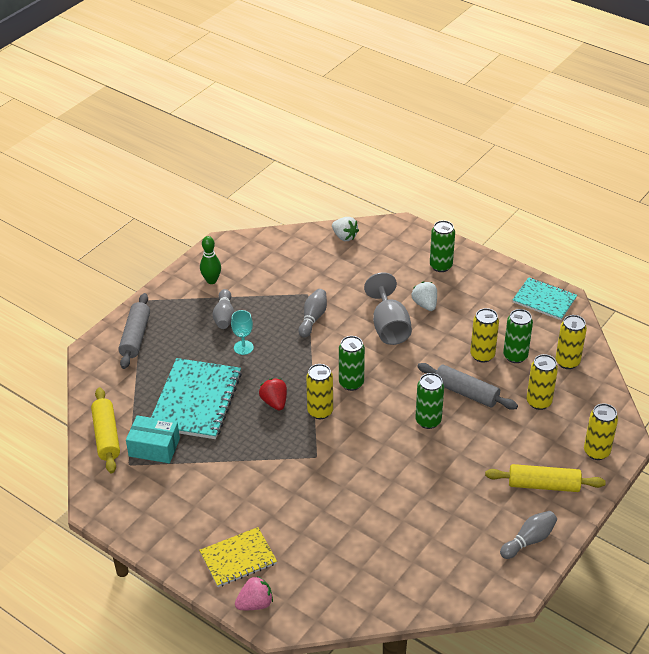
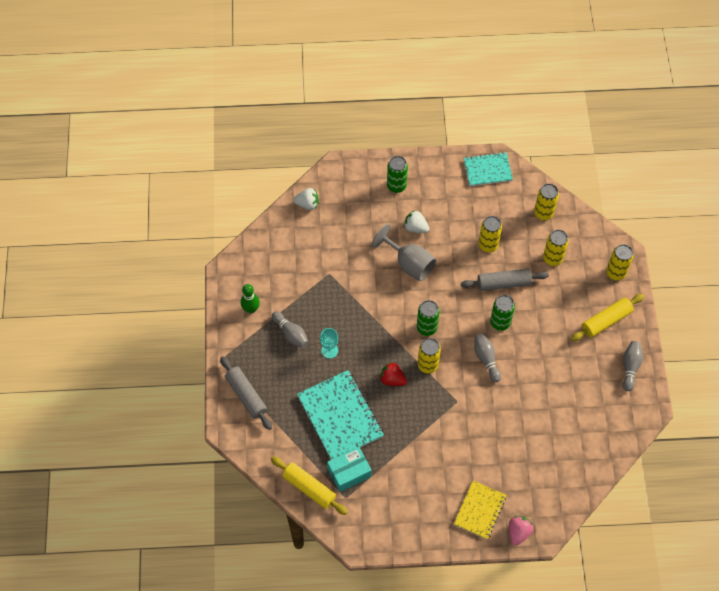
camera: 40 degrees left, 20 degrees up
(313, 318) = (352, 292): grey bowling pin -> grey bowling pin (486, 359)
(515, 356) = (508, 231): green can -> none

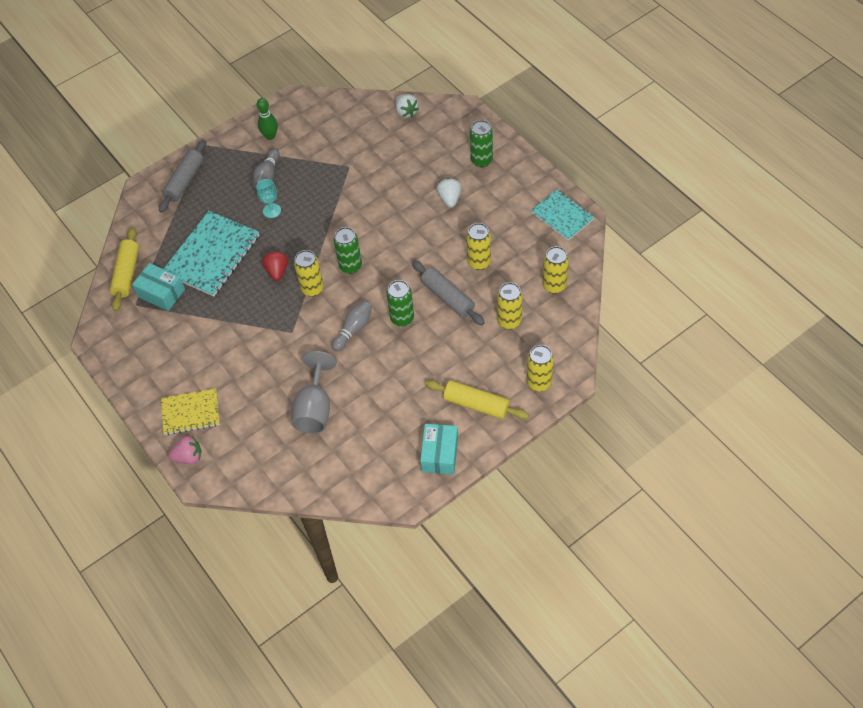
camera: 60 degrees right, 5 degrees down
(409, 263) = (407, 215): grey goblet -> grey goblet (315, 408)
(630, 367) = (440, 454): grey bowling pin -> turquoise box

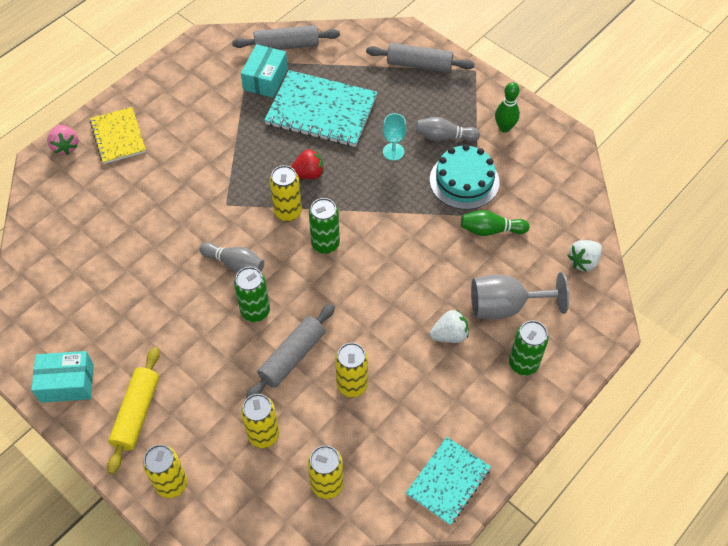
camera: 75 degrees right, 0 degrees up
(127, 273) = (287, 45): yellow rolling pin -> grey rolling pin
(314, 169) = (464, 181): none -> turquoise cake
(315, 408) = (126, 245): grey goblet -> grey goblet (505, 306)
(365, 160) = (490, 230): none -> green bowling pin

